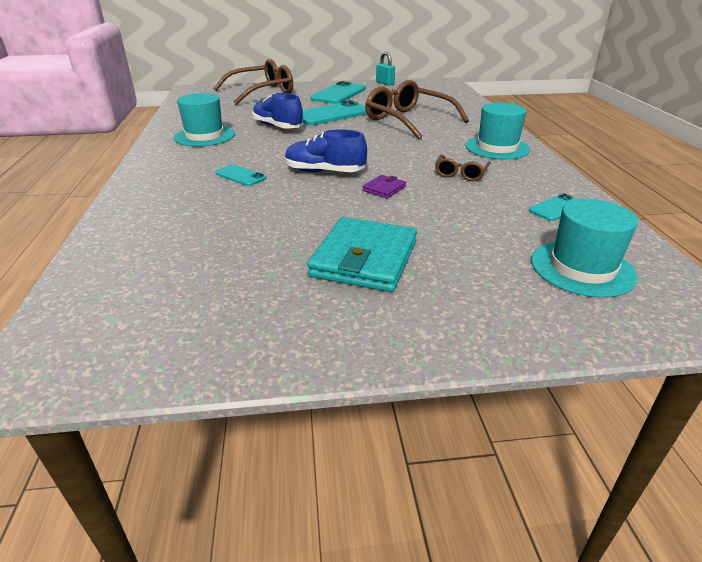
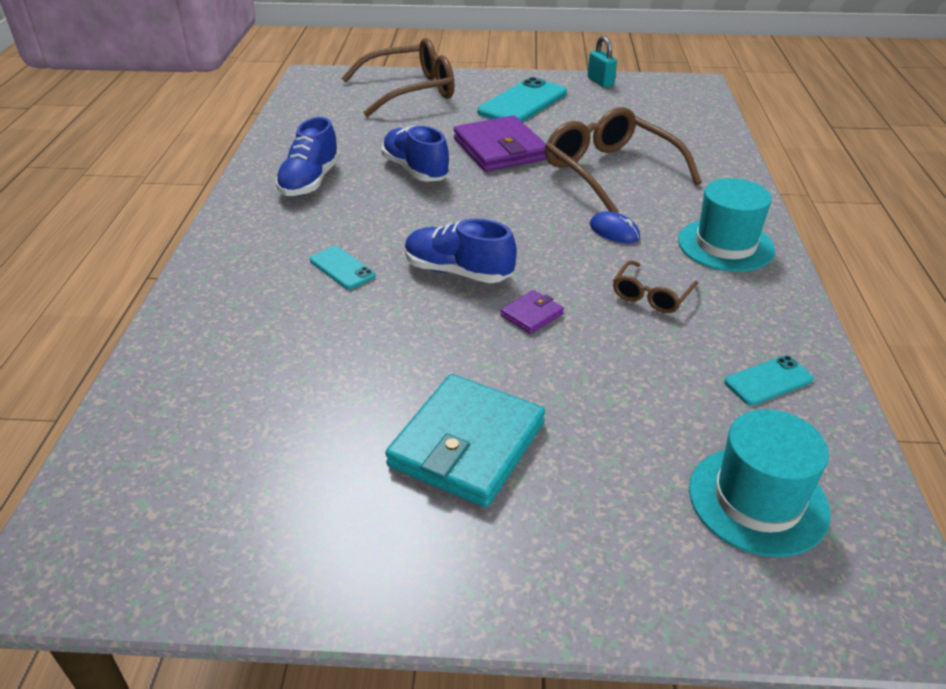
camera: 10 degrees right, 5 degrees up
(204, 136) = (310, 181): turquoise hat -> blue shoe
(332, 114) = (500, 149): turquoise phone -> purple wallet
(422, 146) = (614, 231): none -> blue mouse

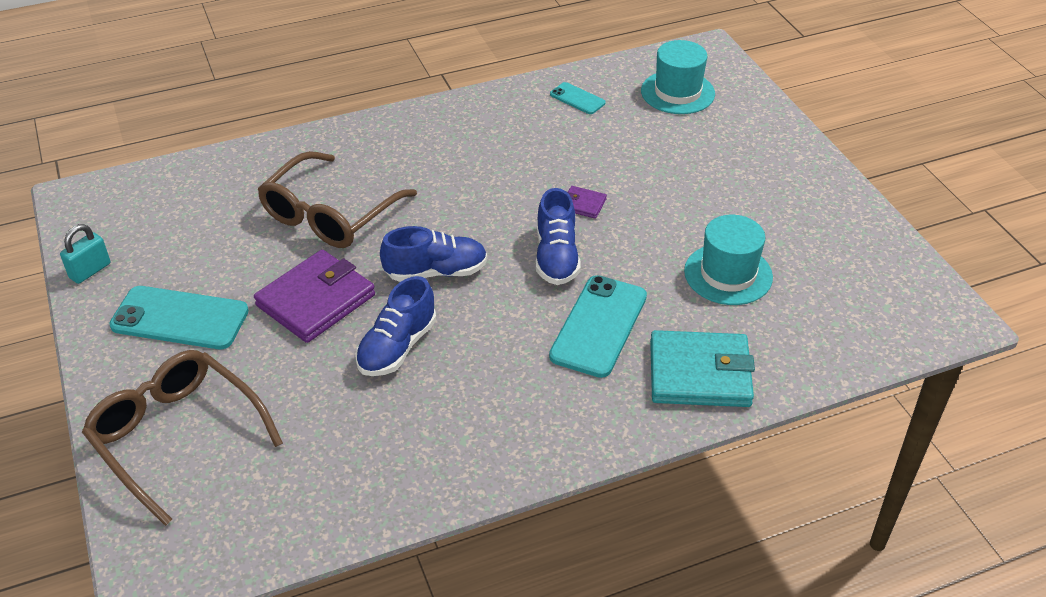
camera: 115 degrees left, 5 degrees up
(310, 181) = (467, 421): blue shoe -> blue shoe (436, 272)
(342, 268) = (599, 326): turquoise phone -> turquoise phone, size x1.92
(467, 444) = (727, 196): turquoise wallet -> turquoise wallet (699, 373)
(614, 231) = (439, 190): blue mouse -> none
(651, 295) = (519, 156): brown glasses -> none
(725, 245) = (425, 133): turquoise hat -> turquoise hat (728, 274)

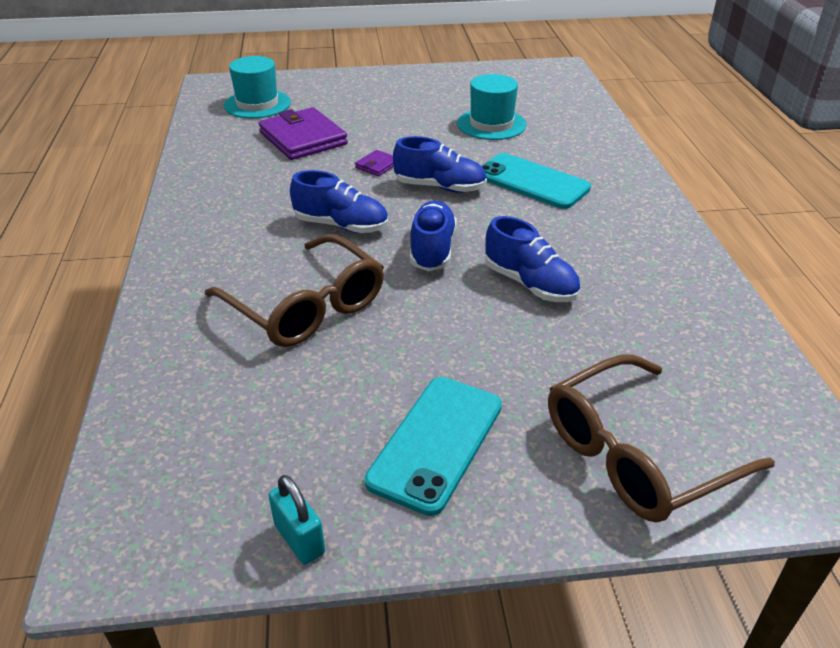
camera: 75 degrees left, 5 degrees down
(316, 300) = (444, 329): purple wallet -> purple wallet (303, 138)
(458, 206) = (341, 225): none -> blue shoe
(577, 99) = (226, 145): turquoise phone -> none
(699, 373) = (593, 152): turquoise wallet -> none

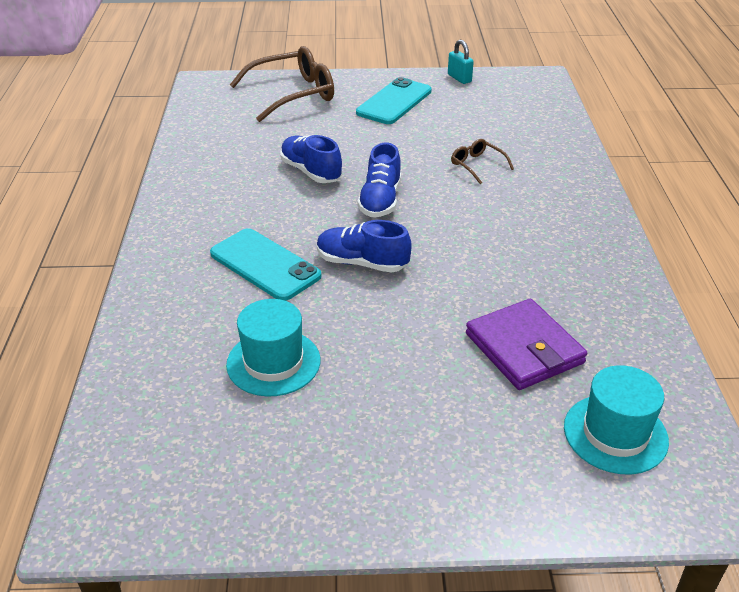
camera: 175 degrees left, 0 degrees up
(305, 306) = (477, 165): brown glasses -> brown glasses, size x0.48
(341, 225) = (459, 226): blue shoe -> none
(377, 165) = (427, 297): purple wallet -> none

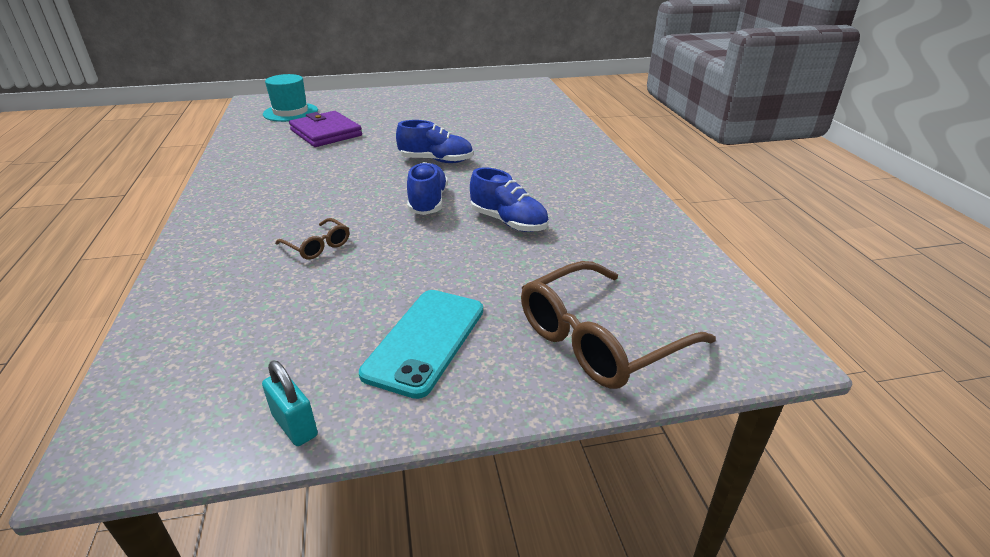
camera: 170 degrees right, 5 degrees down
(265, 265) = (510, 154): turquoise phone -> none
(273, 362) = (478, 119): turquoise hat -> none

